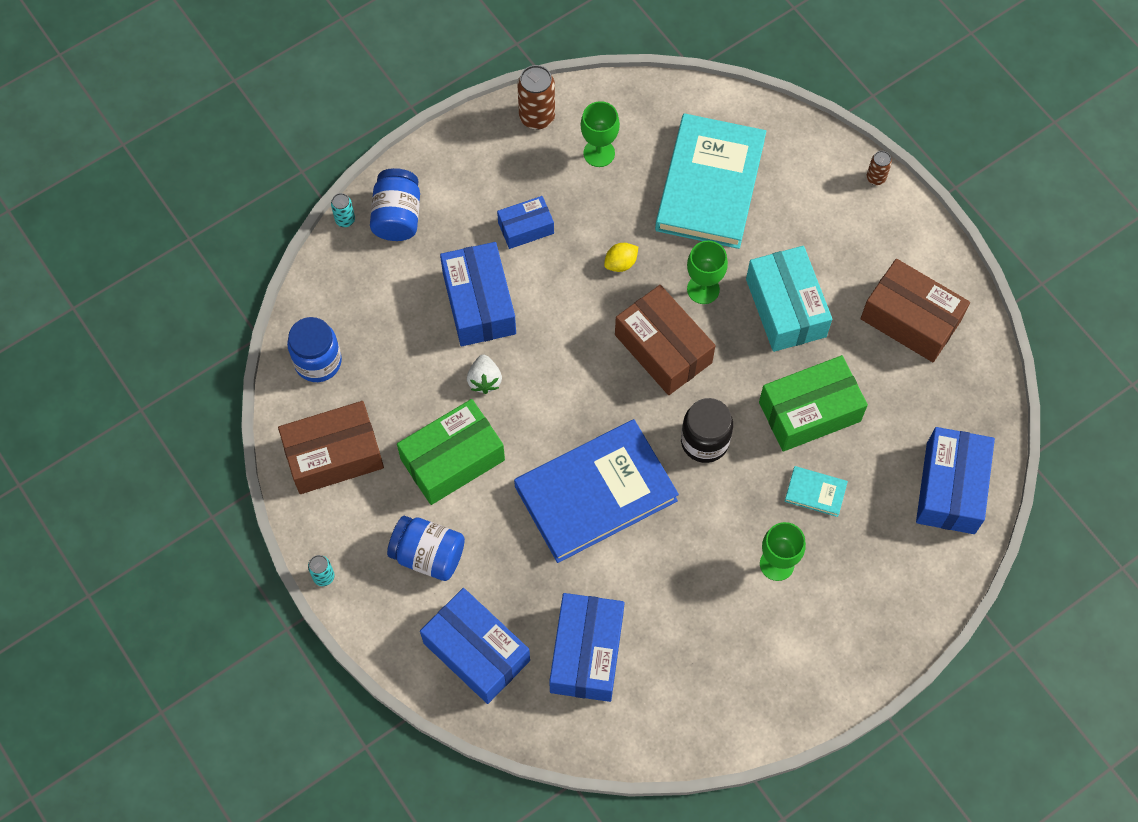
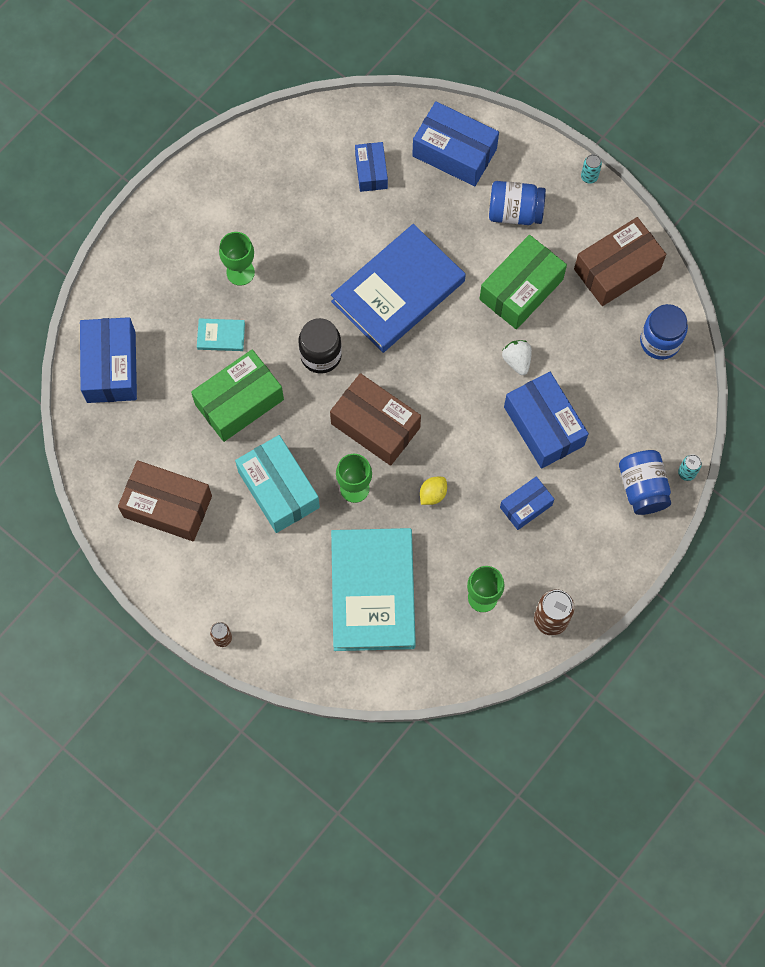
camera: 165 degrees right, 5 degrees up
(586, 653) = (371, 171): blue box -> blue box, size x0.58

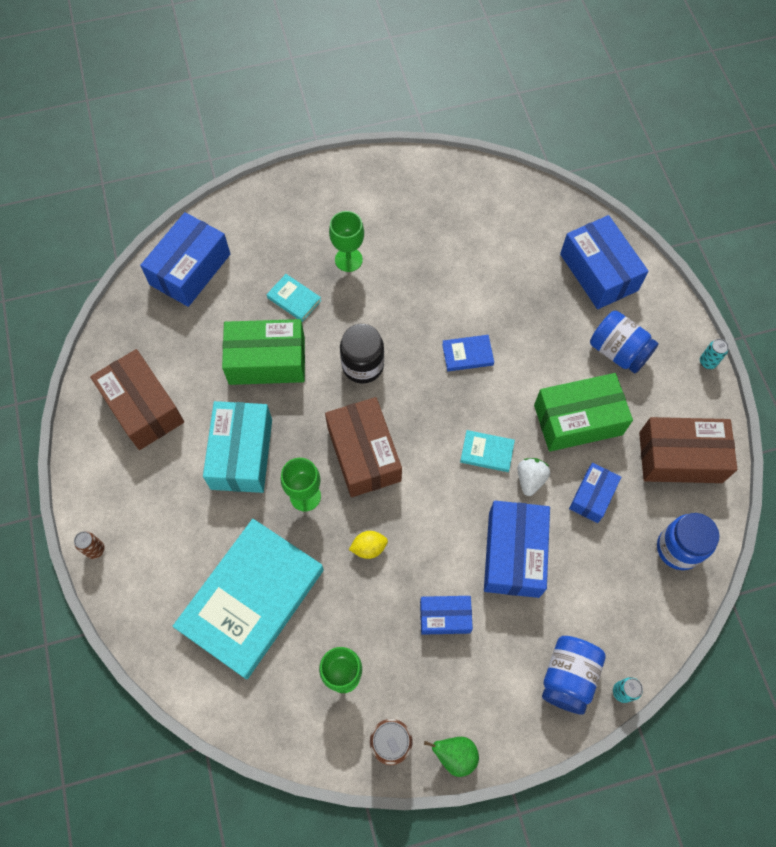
camera: 35 degrees right, 5 degrees down
(371, 171) = (516, 246): blue box -> blue box (592, 496)
(398, 291) = (467, 354): blue book -> blue book, size x0.40
(469, 361) = (487, 452): none -> turquoise book
(600, 596) = (455, 755): none -> green pear

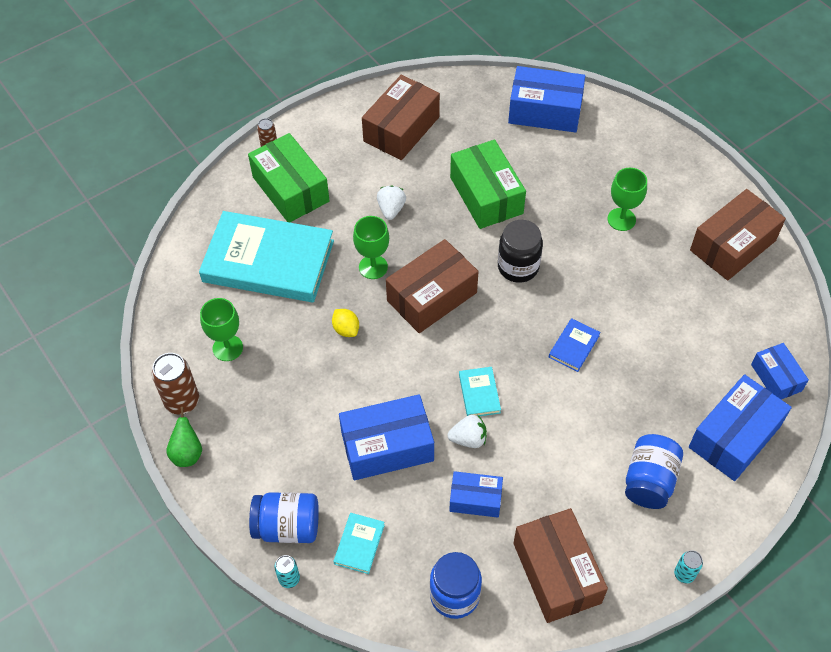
camera: 70 degrees right, 10 degrees down
(242, 454) = (391, 209): turquoise box -> white strawberry
(294, 299) = (557, 193): turquoise book -> turquoise book (359, 544)
(414, 189) = (732, 245): none -> brown box
(445, 617) = (306, 408): blue box -> blue box (776, 377)
(467, 354) = (574, 346): blue book -> blue book turned 60 degrees clockwise
(578, 419) = (552, 463): green box -> green box (291, 189)

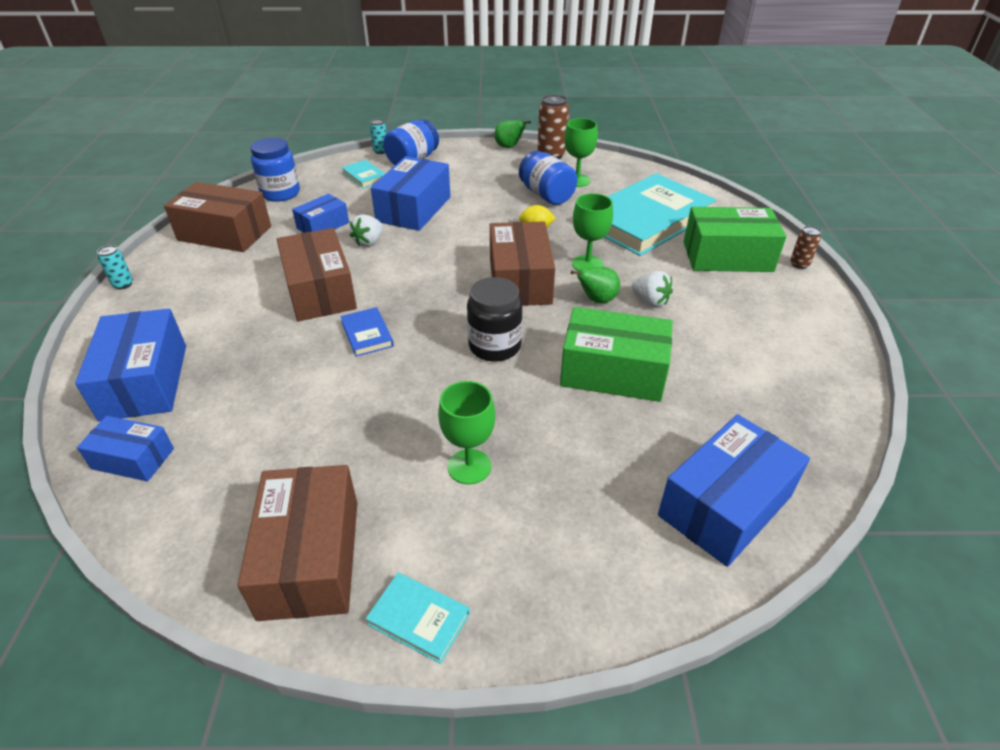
camera: 125 degrees right, 15 degrees down
(401, 129) = (771, 356): brown box -> brown box (320, 291)
(416, 239) = (596, 300): none -> green pear
(479, 393) = (397, 263): turquoise book -> turquoise book (419, 619)
(649, 481) = (202, 307): blue jar -> blue jar (546, 195)

